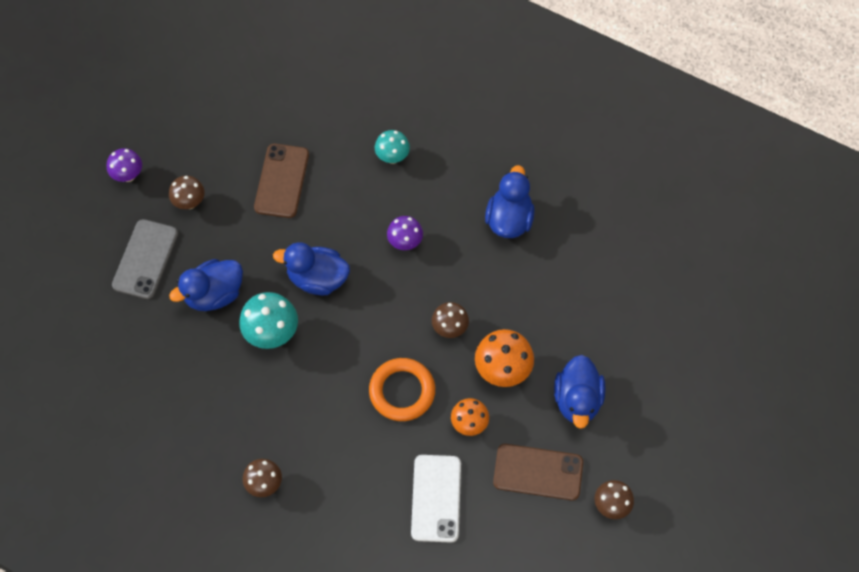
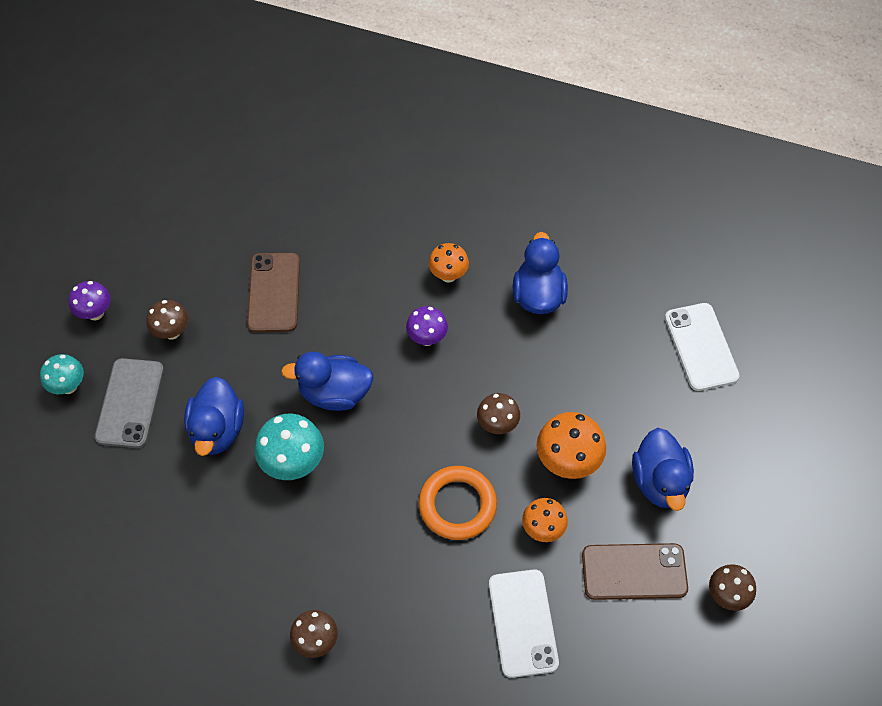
camera: 10 degrees left, 5 degrees down
(214, 294) = (217, 430): blue duck -> blue duck turned 45 degrees counterclockwise
(392, 157) = (394, 248): turquoise mushroom -> turquoise mushroom (68, 386)
(435, 189) = (448, 275): none -> orange mushroom
(641, 288) = (701, 347): none -> white phone

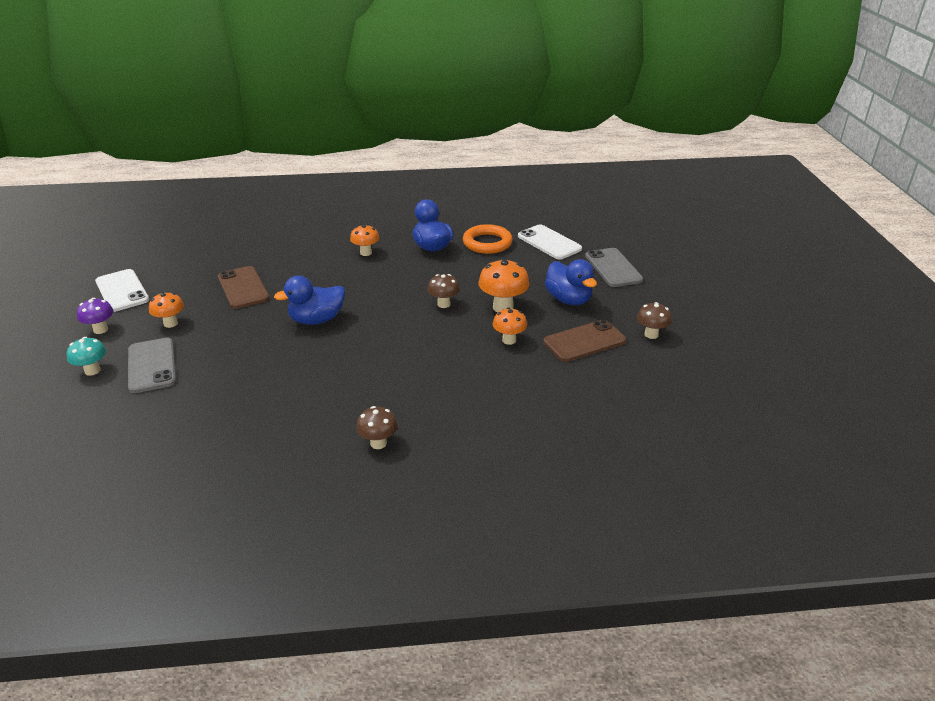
camera: 25 degrees left, 25 degrees down
(172, 332) = (170, 323): brown mushroom -> orange mushroom
(217, 430) = (233, 360): blue duck -> none
(293, 463) = (304, 360): turquoise mushroom -> none
(427, 338) = (368, 281): purple mushroom -> none
(457, 505) = (441, 346): orange ring -> orange ring (487, 243)
(523, 623) = (528, 386): white phone -> white phone (122, 291)
(757, 439) = (613, 268): none -> grey phone

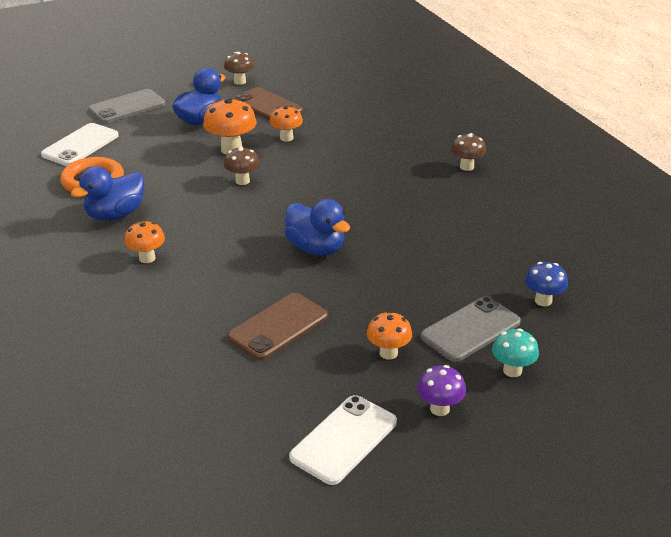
camera: 110 degrees left, 0 degrees up
(139, 415) = (543, 301): none -> blue mushroom

